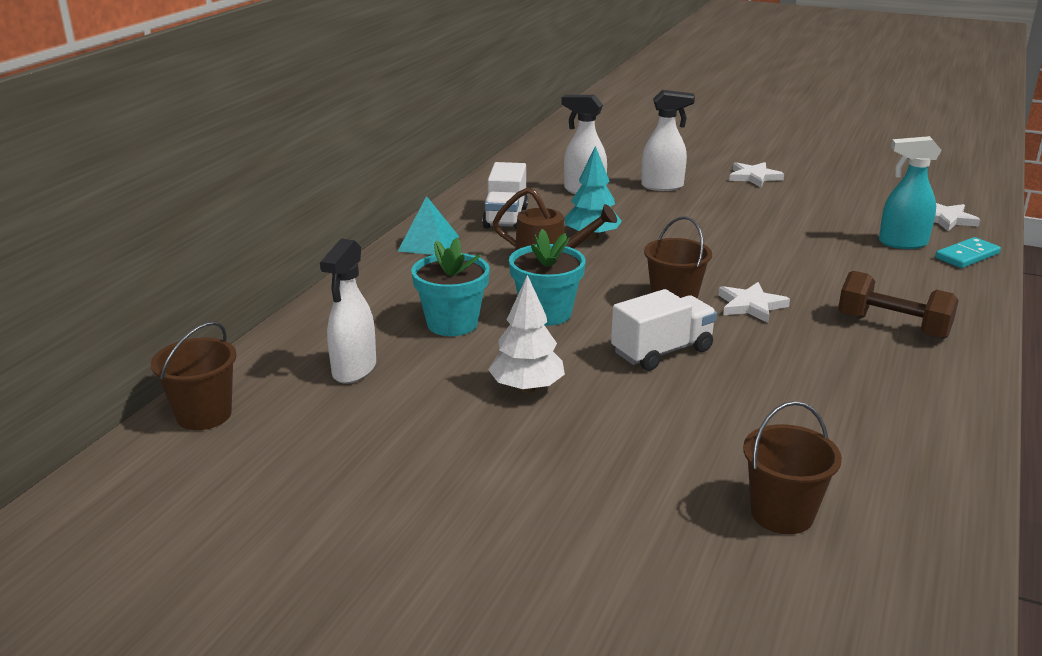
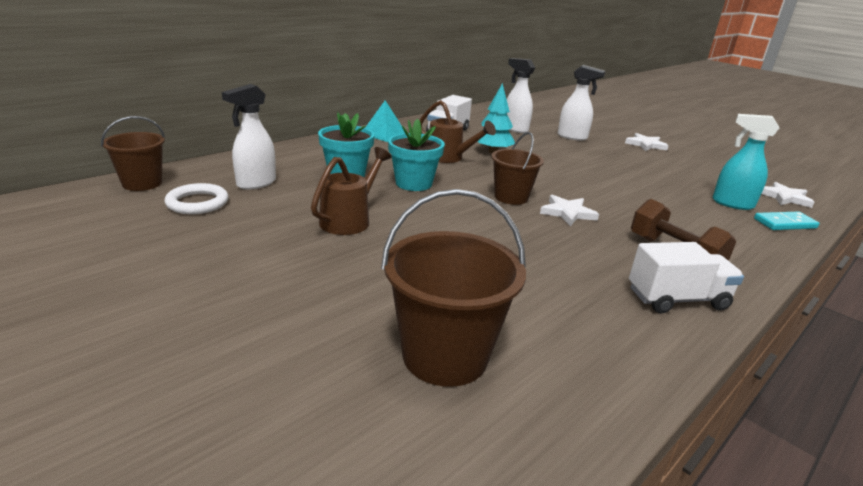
camera: 20 degrees right, 0 degrees up
(316, 421) = (197, 203): none -> white ring
(527, 388) = (349, 220): white tree -> brown watering can
(662, 351) = (469, 223): white truck -> white truck (677, 299)
(782, 514) = (445, 355): brown bucket -> brown bucket, size x1.53

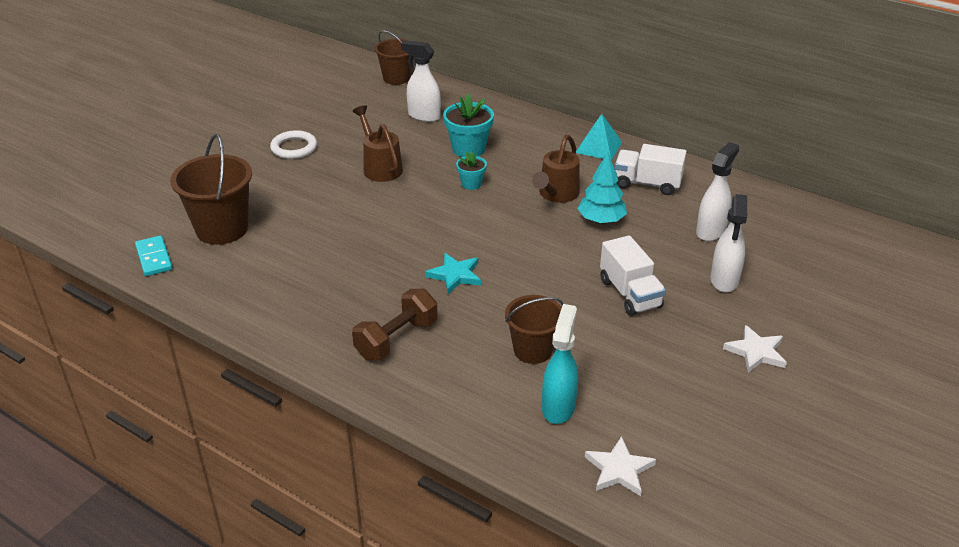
camera: 80 degrees right, 10 degrees up
(197, 203) = (376, 105): white ring -> white ring (294, 148)
(349, 220) = (380, 167): brown watering can -> brown watering can turned 135 degrees counterclockwise
(413, 183) = (471, 184): turquoise flower pot -> turquoise flower pot, size x0.58
(511, 197) = (473, 240): brown bucket -> brown bucket (533, 350)
(567, 213) = (455, 275): white star -> turquoise star
(677, 299) = (313, 331): white truck -> white truck (630, 294)
(785, 223) = (519, 445): turquoise domino -> turquoise domino (154, 258)

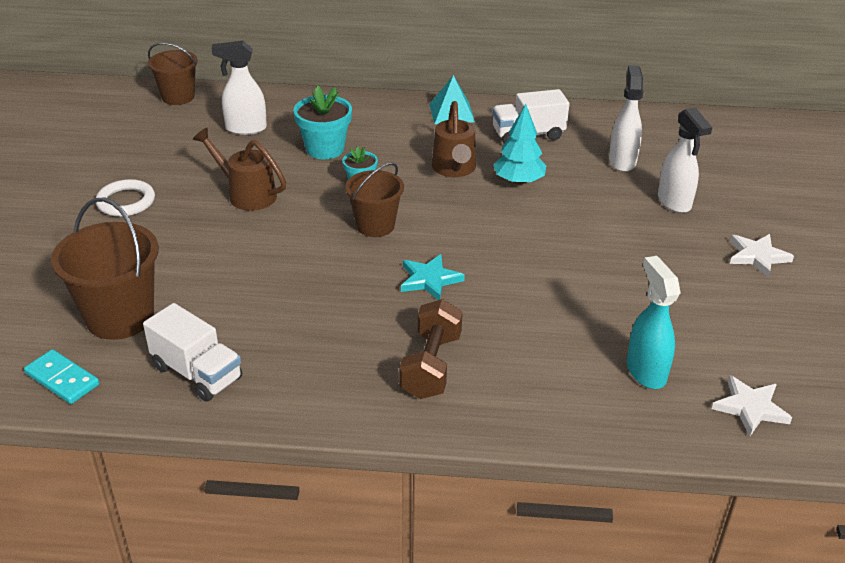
camera: 30 degrees left, 0 degrees up
(533, 350) = (572, 326): brown bucket -> brown bucket (375, 225)
(630, 294) = (607, 241): white truck -> white truck (197, 373)

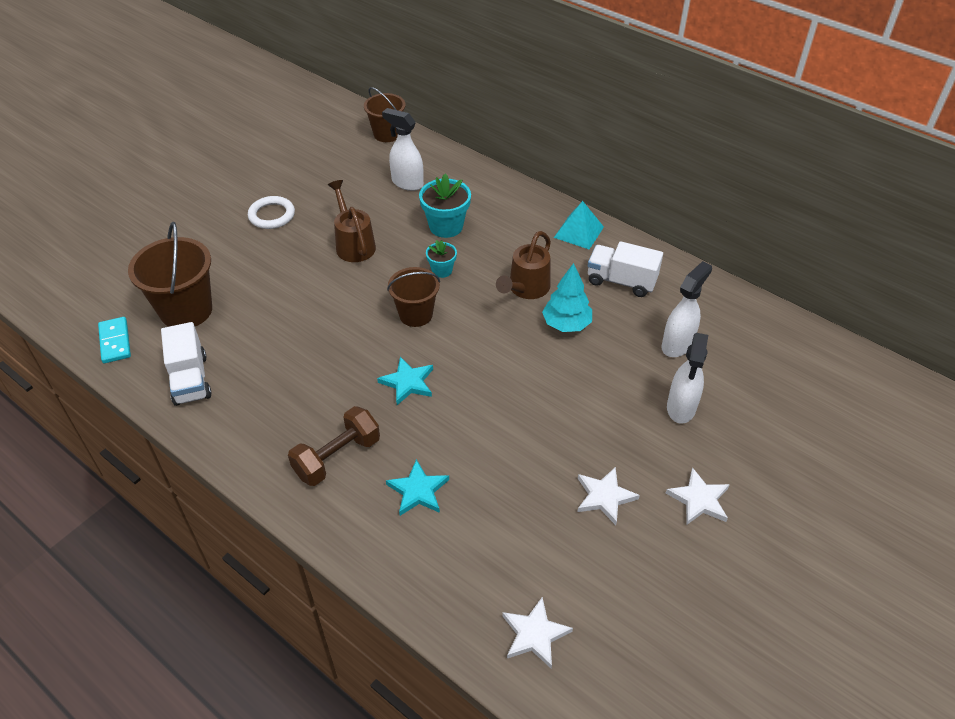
camera: 35 degrees right, 10 degrees up
(536, 355) = (418, 491): none -> turquoise star
(645, 371) = (486, 552): turquoise spray bottle -> none
(689, 287) = (604, 497): none -> white star

